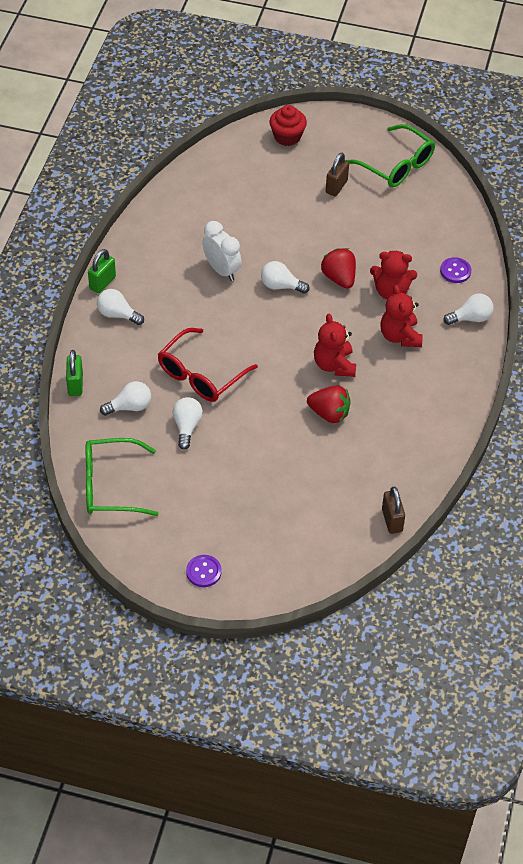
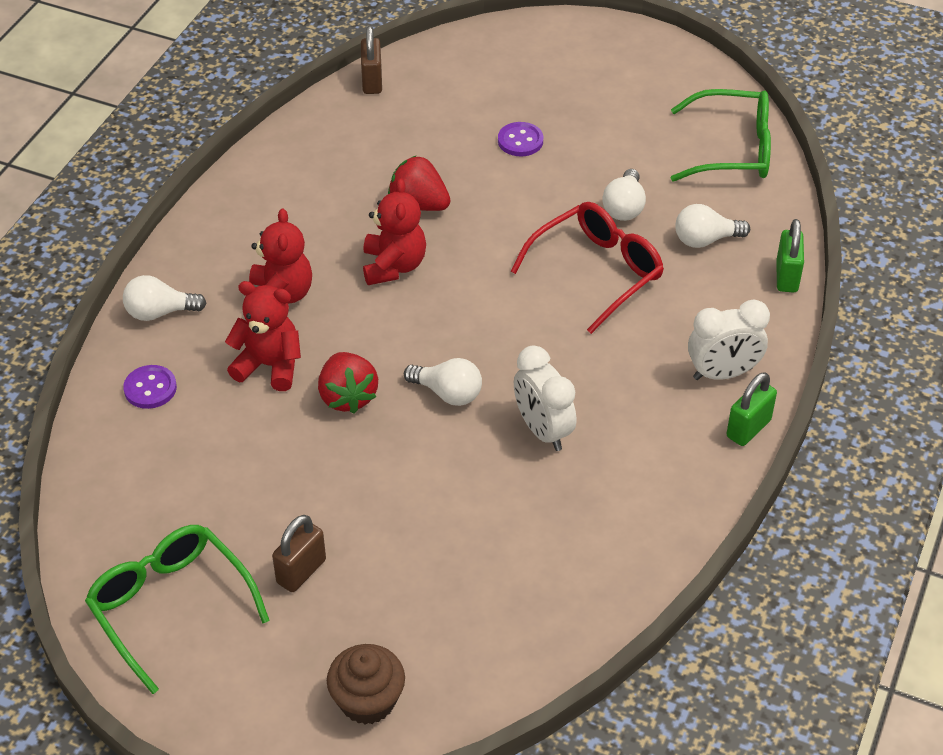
camera: 170 degrees left, 5 degrees down
(117, 314) = (722, 373): white light bulb -> white clock
(203, 572) = (617, 54): purple button -> purple button (520, 141)
(287, 136) = (367, 700): red cupcake -> brown cupcake

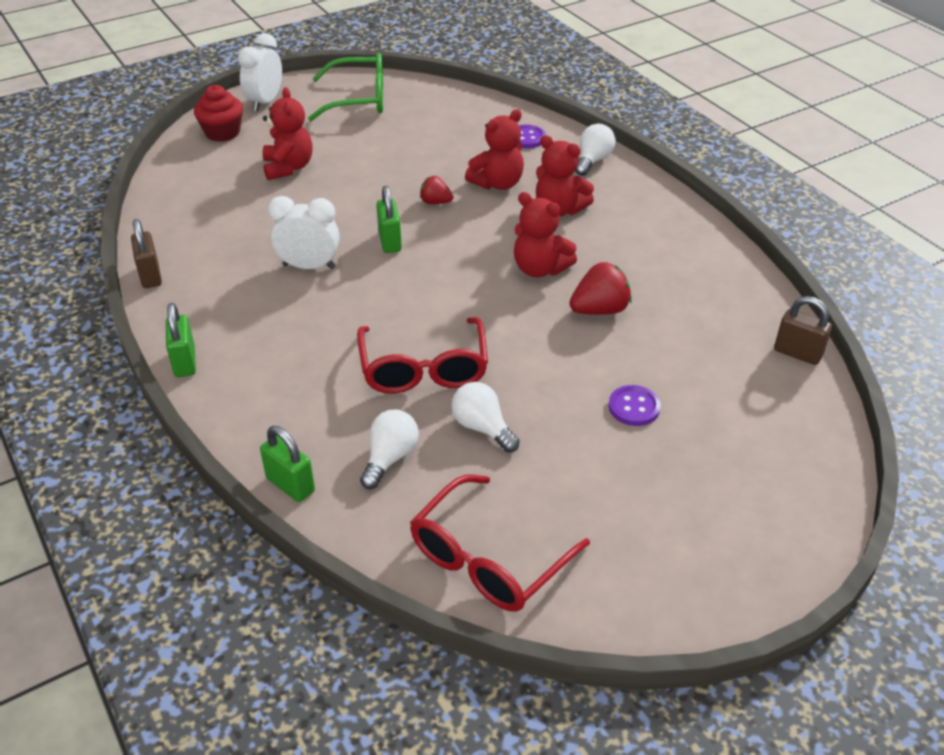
camera: 125 degrees right, 5 degrees down
(301, 571) = (327, 141): brown padlock -> brown padlock (150, 276)
(347, 396) = (435, 202): red strawberry -> red strawberry, size x0.61
(367, 700) = (222, 132): brown cupcake -> red cupcake
(388, 570) = (288, 167): none -> red teddy bear
(448, 393) = (390, 241): white light bulb -> green padlock
(722, 373) = (246, 379): white clock -> white clock (265, 102)
(733, 150) = (488, 559): green glasses -> red glasses

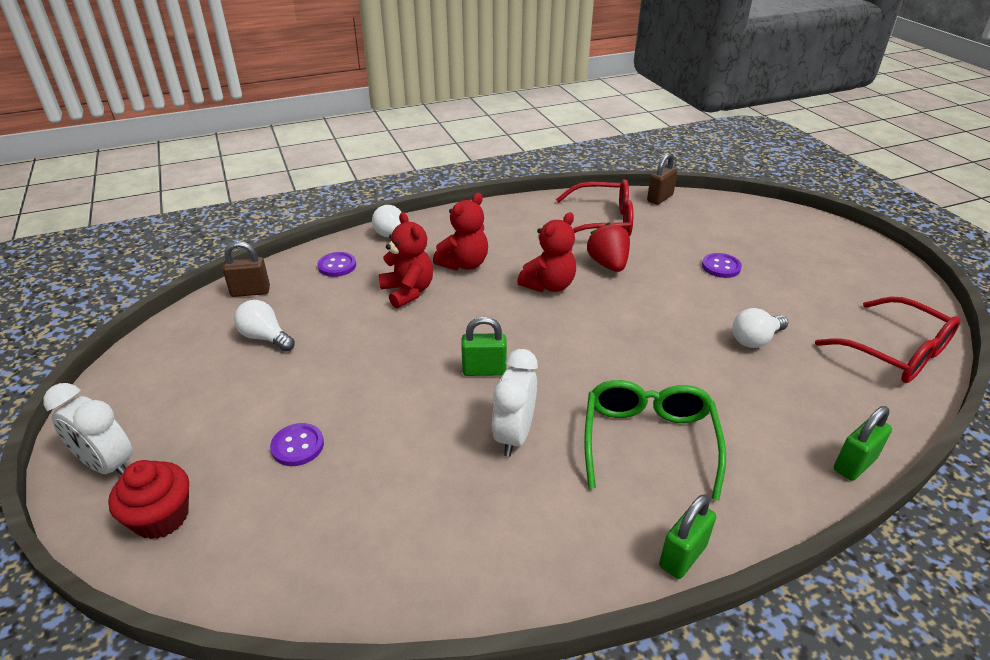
camera: 80 degrees left, 5 degrees down
(150, 276) = (502, 602): brown padlock -> brown padlock (250, 292)
(185, 362) = (682, 556): green padlock -> green padlock turned 45 degrees counterclockwise
(288, 167) = (297, 446): red teddy bear -> purple button
(359, 99) = (173, 372): green glasses -> green glasses (648, 441)
(390, 458) = (802, 395): white light bulb -> white light bulb (265, 337)
(424, 369) = (685, 365): red glasses -> red glasses (603, 222)
(435, 202) = (424, 333): red strawberry -> none

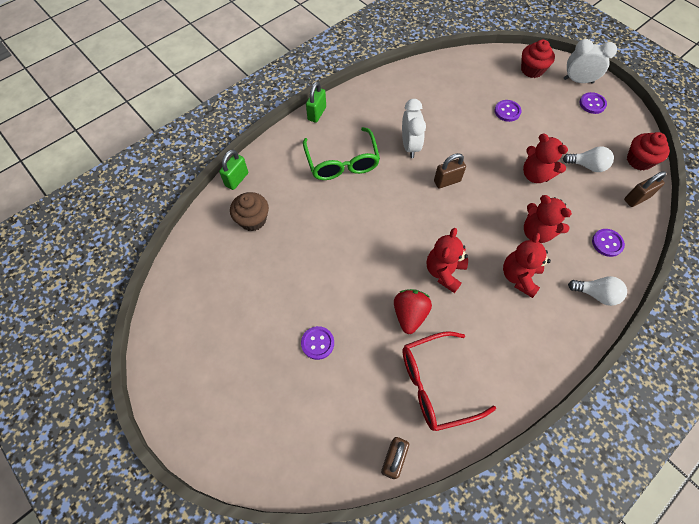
camera: 160 degrees right, 25 degrees up
(143, 416) = (592, 104): none -> purple button
(189, 326) = (639, 160): none -> red cupcake
(348, 346) = (535, 174): none -> red teddy bear
(484, 370) = (447, 181): green padlock -> brown padlock
(608, 264) = (409, 314): red strawberry -> red strawberry turned 135 degrees counterclockwise
(755, 340) = (288, 259): white light bulb -> none
(814, 396) = (253, 220): none -> brown cupcake
(896, 353) = (193, 276): red glasses -> none

